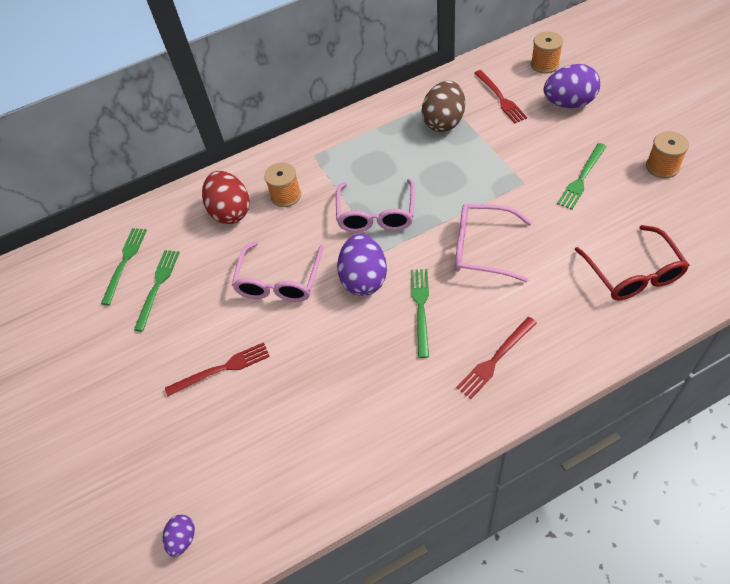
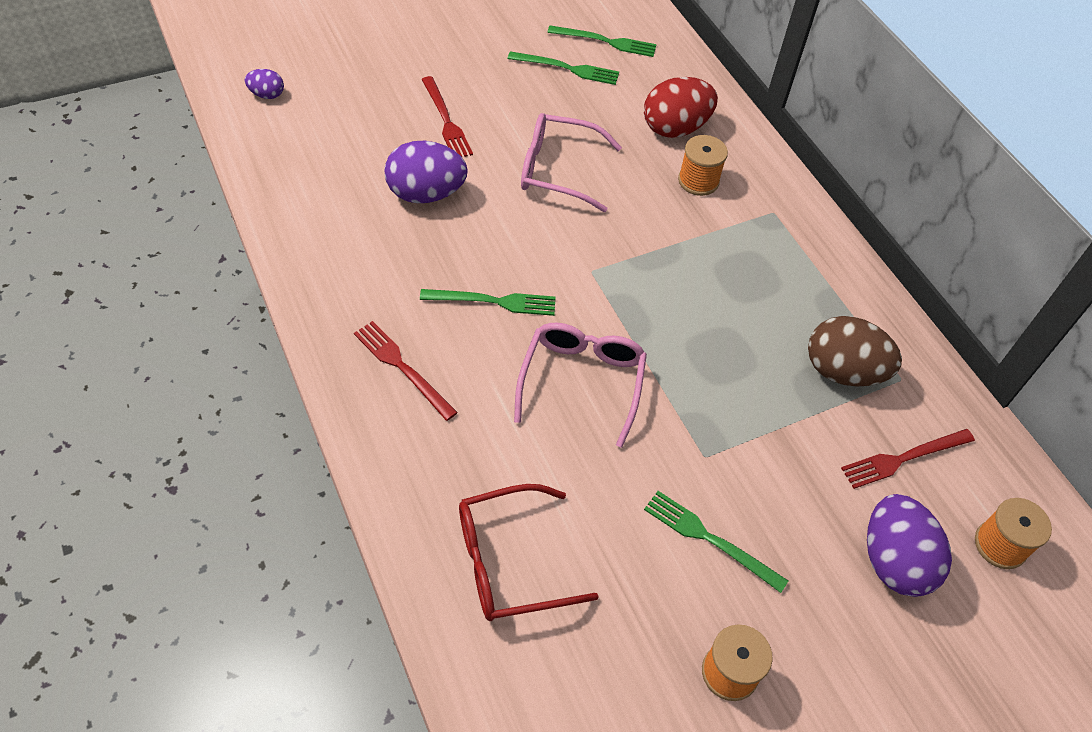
camera: 80 degrees right, 0 degrees up
(364, 279) = (549, 249): purple egg -> purple egg (426, 194)
(376, 215) = (656, 271): pink glasses -> none

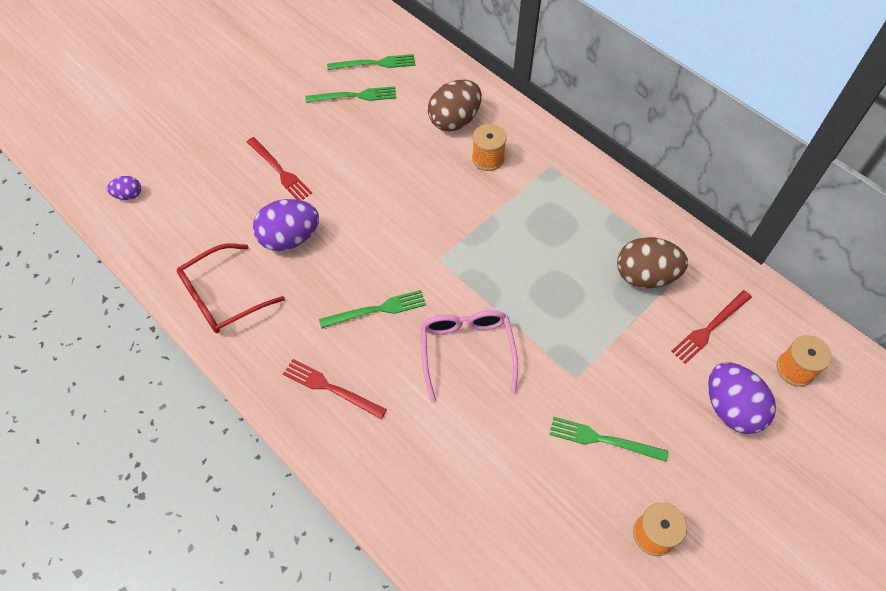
camera: 15 degrees left, 5 degrees up
(509, 562) = (471, 512): red glasses -> red glasses (223, 297)
(558, 170) = (381, 184): pink glasses -> none
(675, 128) = (454, 120): red egg -> brown egg

